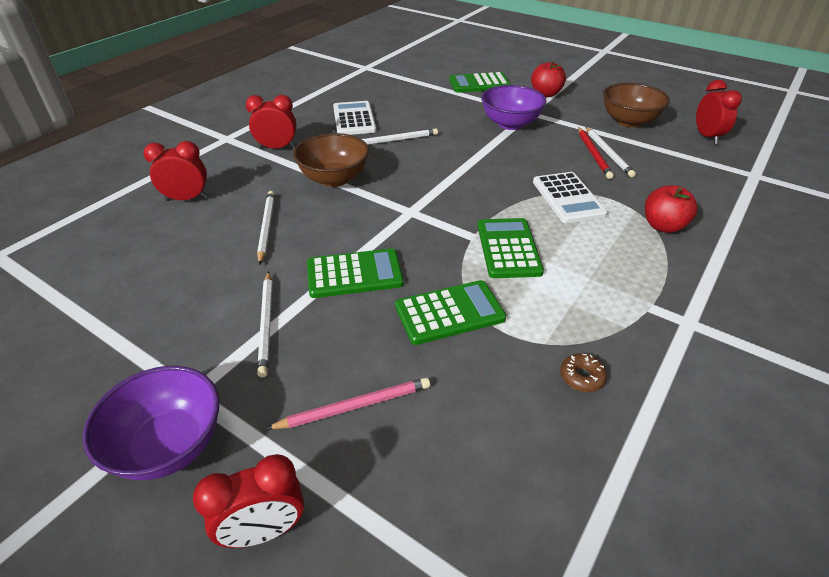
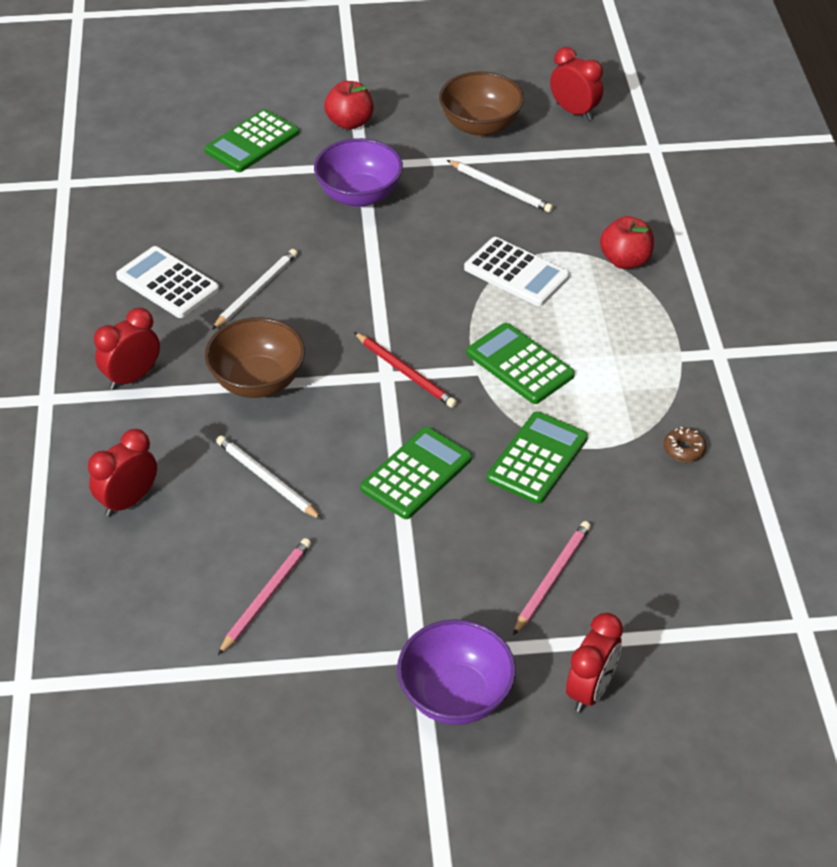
camera: 40 degrees left, 5 degrees up
(169, 289) = (266, 596): none -> pink pencil
(266, 324) = (400, 566): white pencil -> none
(593, 154) = (488, 197): red pencil -> red pencil (405, 372)

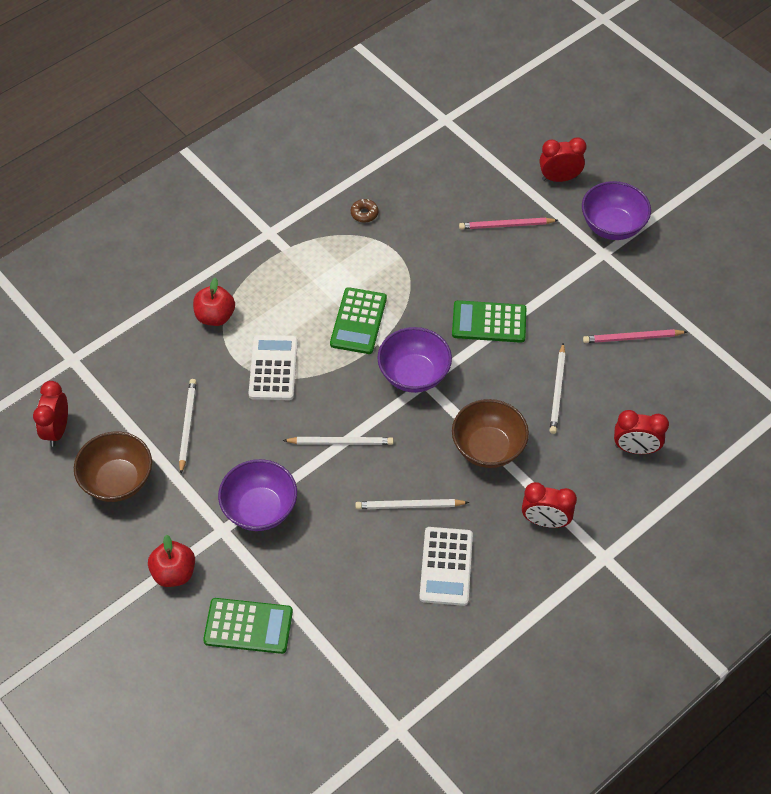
camera: 125 degrees left, 10 degrees up
(377, 279) = (340, 442): none -> white pencil
(405, 372) = (414, 374): red pencil -> purple bowl
(537, 458) = (428, 274): green calculator -> none

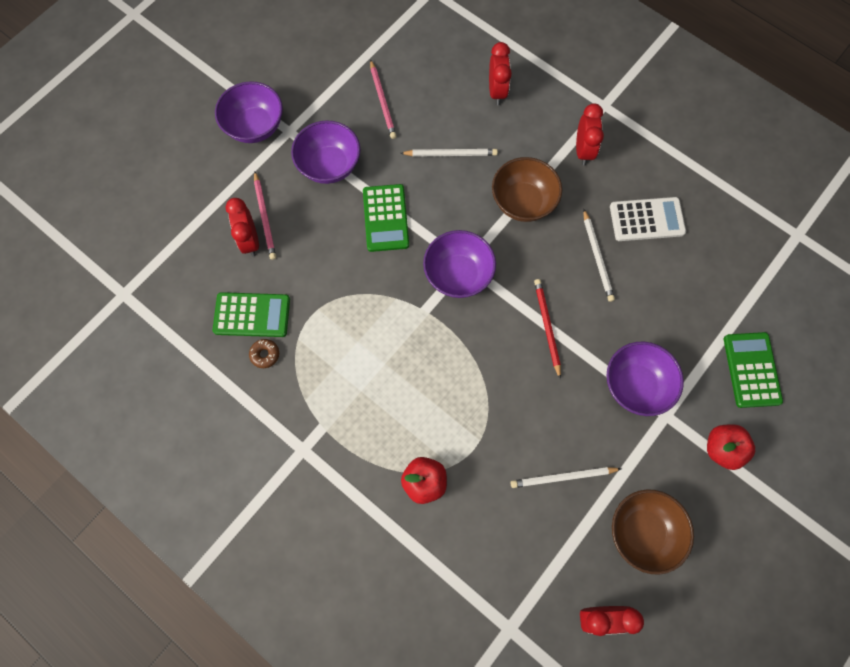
camera: 100 degrees left, 15 degrees up
(273, 368) = (477, 407): white calculator -> none
(340, 442) = (547, 327): white pencil -> red pencil
(358, 321) = (405, 336): green calculator -> green calculator (252, 315)
(557, 282) = (329, 165): none -> purple bowl
(559, 178) = (198, 177): red clock -> red clock (250, 240)

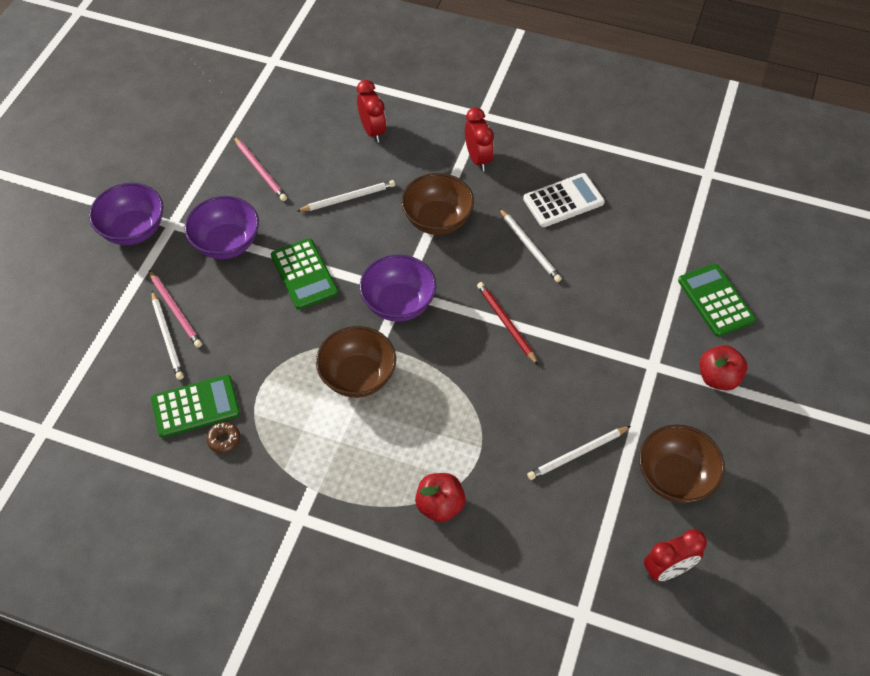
camera: 20 degrees left, 15 degrees down
(250, 240) = (167, 337): red clock -> white pencil
(397, 334) = (358, 377): none -> brown bowl
(635, 385) = (613, 348): purple bowl -> none

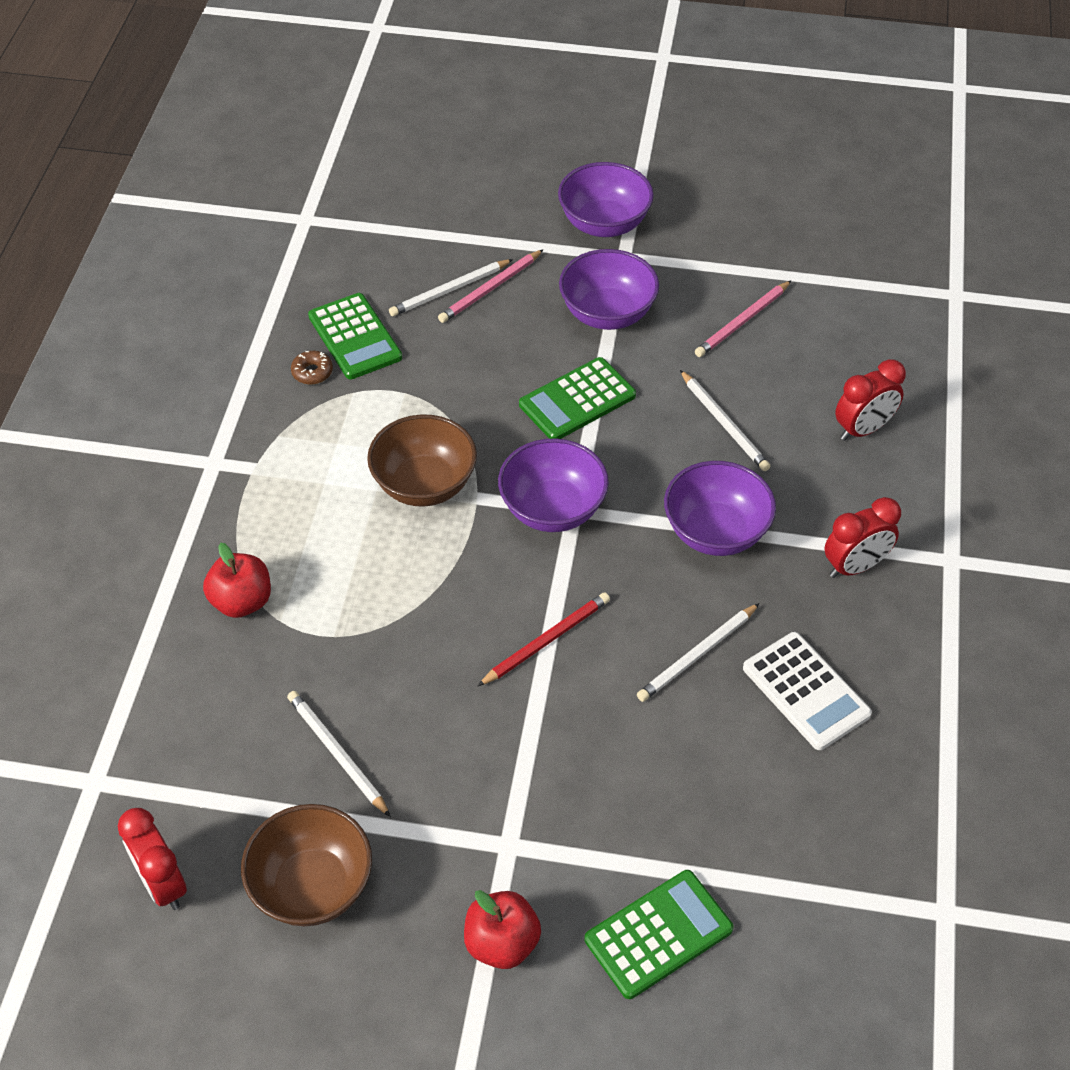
camera: 80 degrees right, 5 degrees down
(437, 220) = (715, 532): brown bowl -> purple bowl

